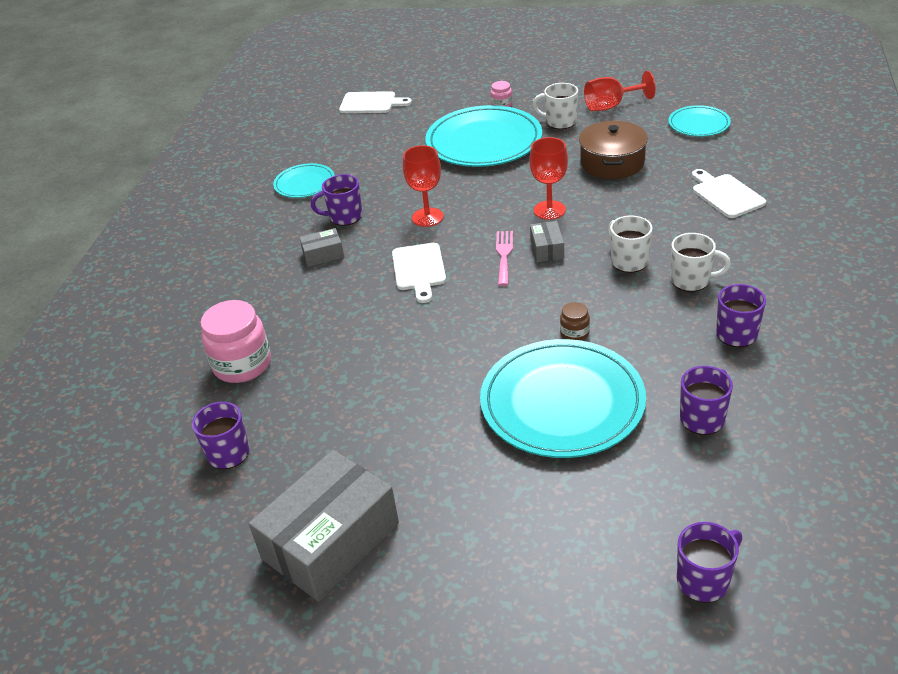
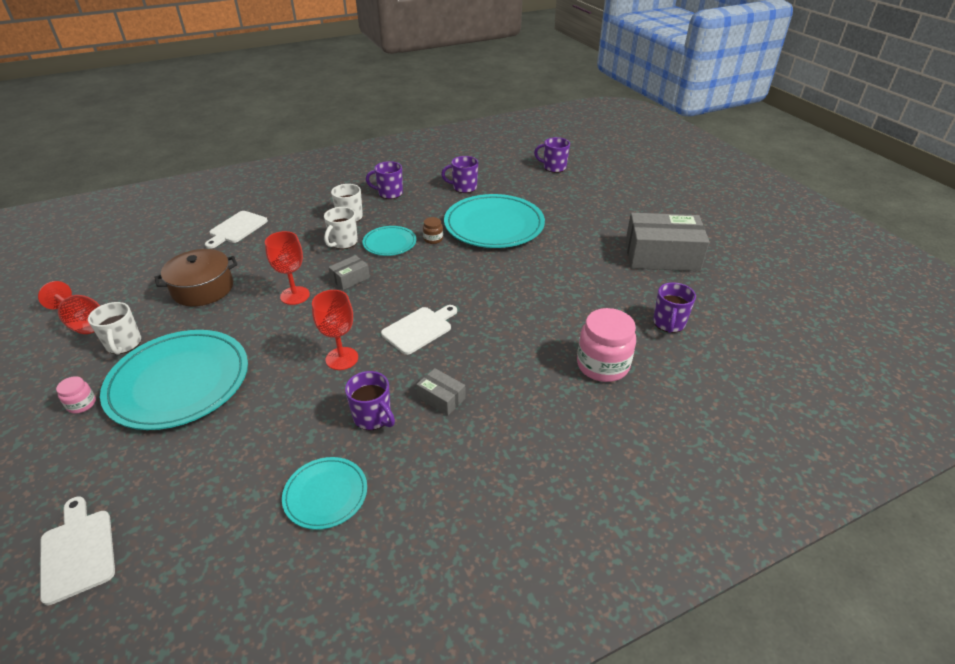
camera: 130 degrees left, 0 degrees up
(504, 255) = (371, 295): pink fork -> none
(698, 124) = (119, 265): turquoise plate -> turquoise plate (389, 243)

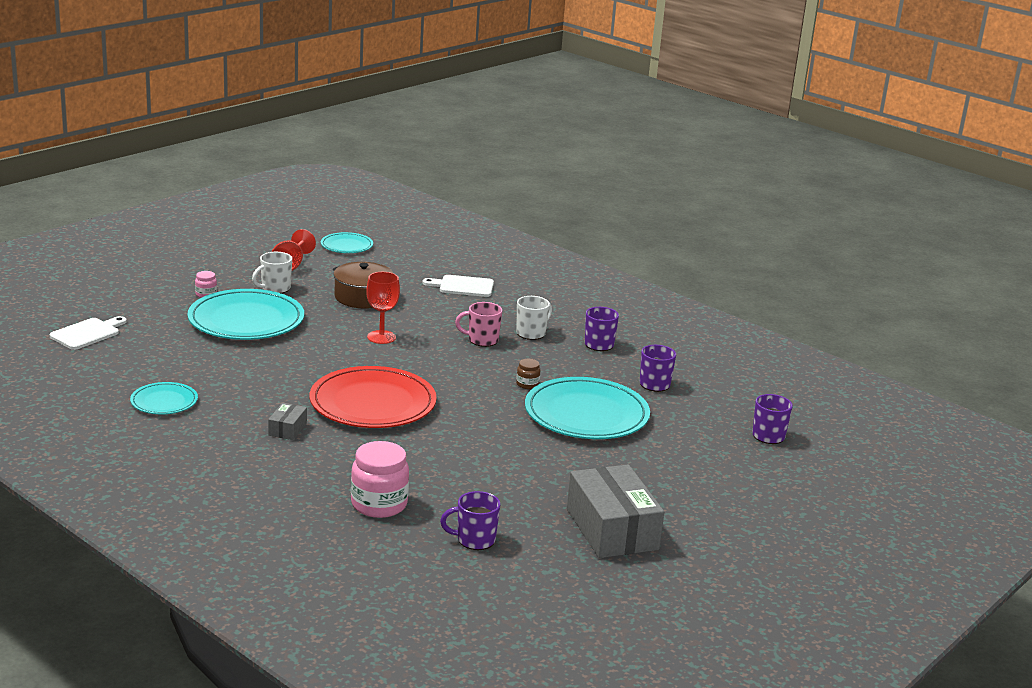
camera: 65 degrees right, 15 degrees down
(342, 358) = (311, 376): red goblet -> none
(343, 242) = (482, 340): white mug -> pink mug
(350, 278) = (425, 356): grey box -> none
(373, 417) = (249, 404): purple mug -> none
(389, 243) = (500, 363): turquoise plate -> turquoise plate (346, 246)
(419, 329) = (373, 403): white cutting board -> red plate

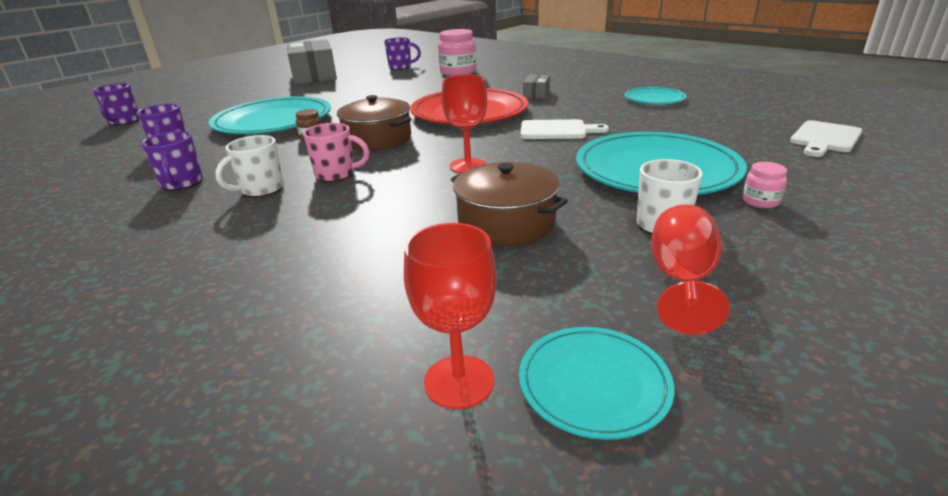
camera: 175 degrees left, 5 degrees up
(394, 249) = (459, 381): none -> red goblet
(461, 374) = (378, 139): none -> brown pot
(463, 286) = (321, 266): white cutting board -> white cutting board (556, 130)

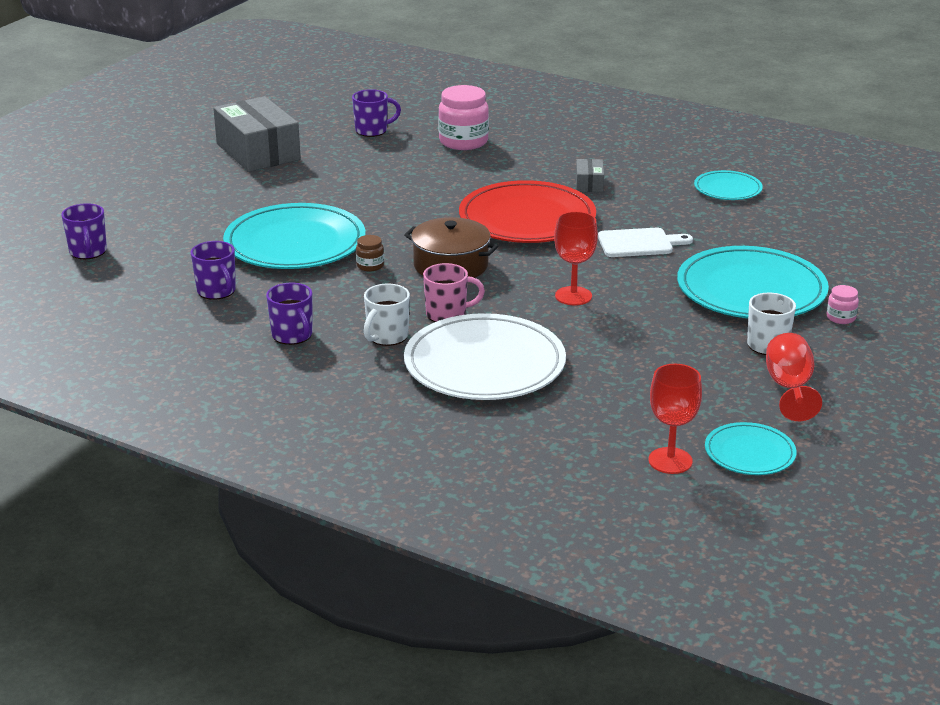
camera: 15 degrees left, 0 degrees up
(326, 221) = (484, 364): none -> white plate
(506, 222) = (642, 353): brown pot -> none
(824, 138) = (897, 242): white cutting board -> none

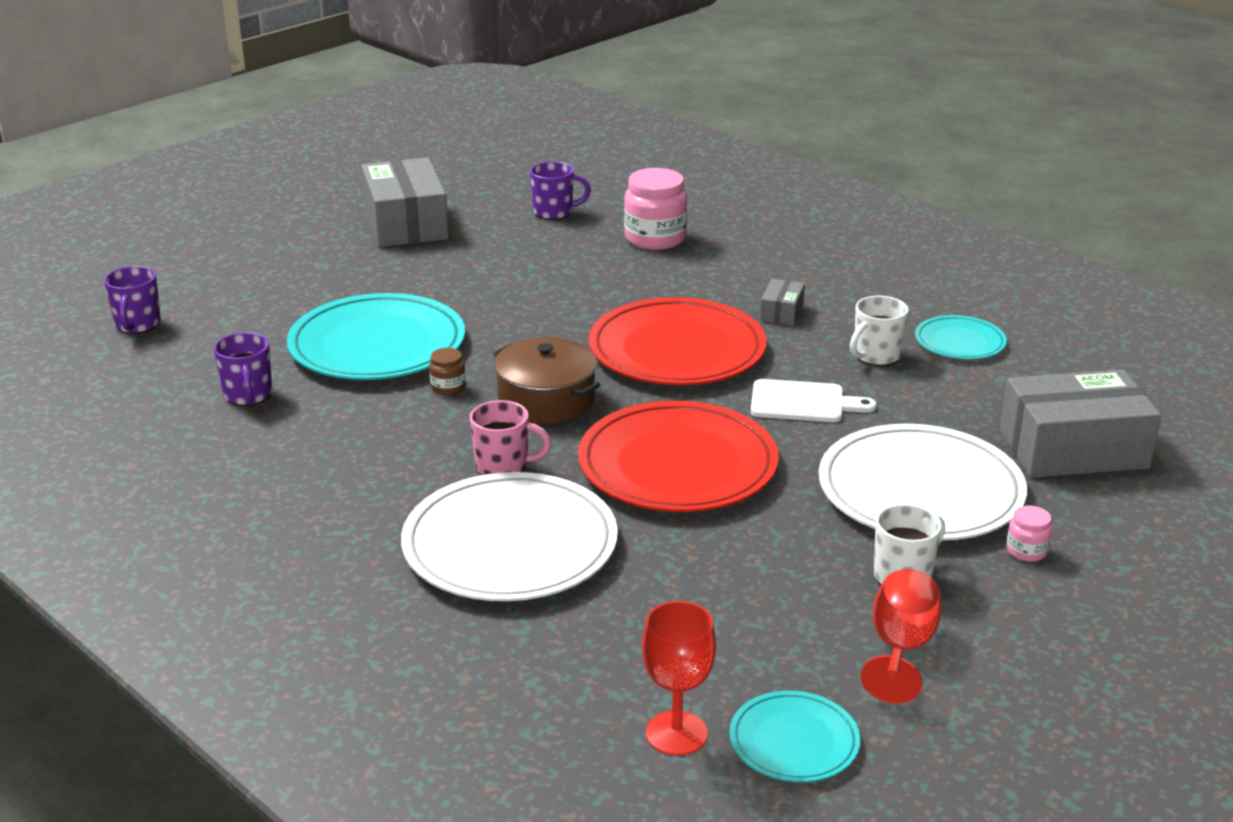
camera: 15 degrees right, 0 degrees up
(293, 335) = (299, 468): purple mug -> none
(387, 337) = (411, 487): white mug -> white mug (876, 356)
(573, 296) = (677, 465): red goblet -> red plate
(751, 290) = (920, 490): turquoise plate -> white plate
(840, 250) = (1073, 449): none -> grey box

